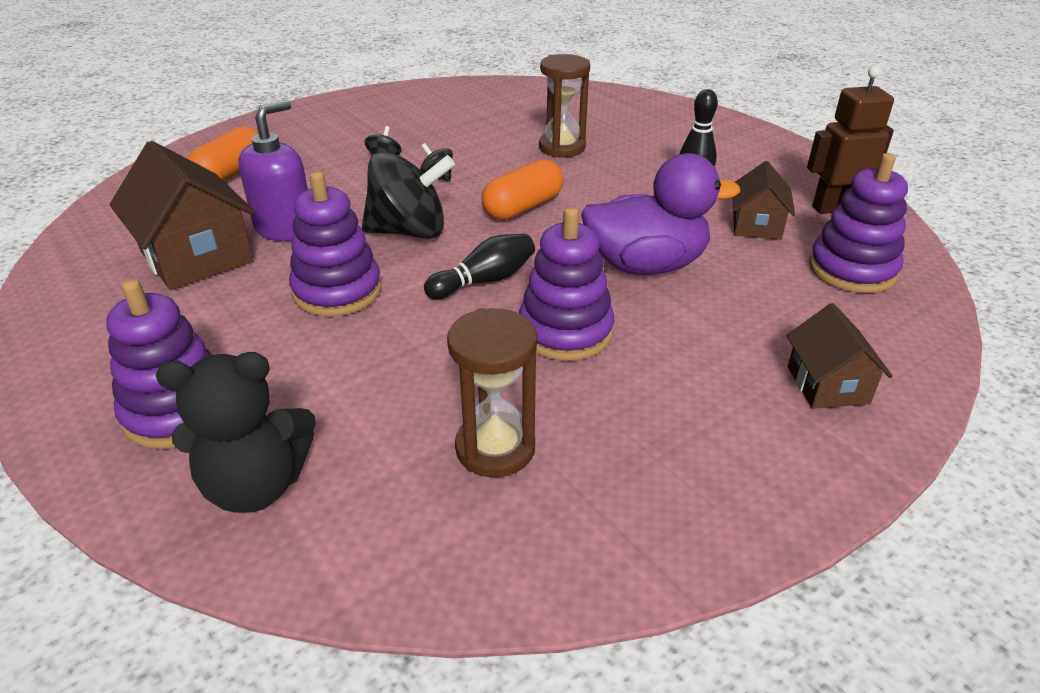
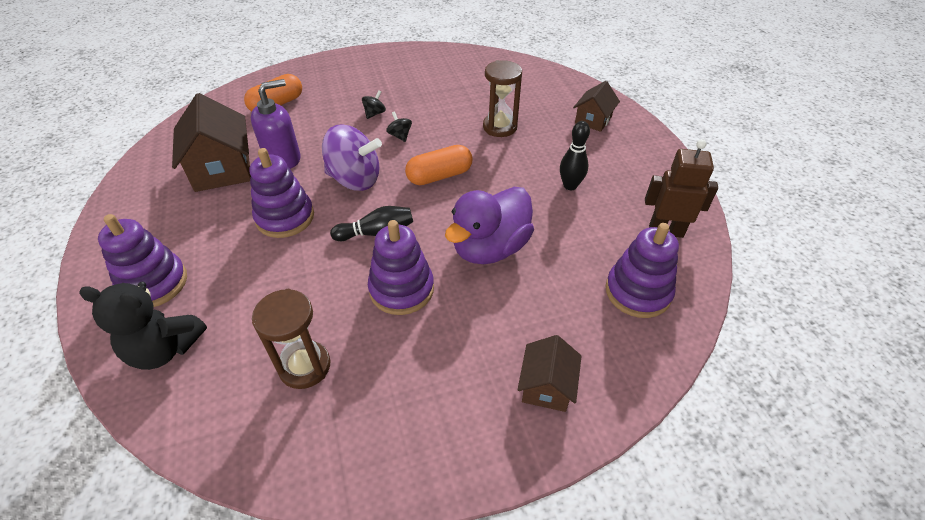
camera: 20 degrees right, 10 degrees up
(409, 231) = (355, 179): black spinning top -> purple spinning top
(646, 265) = (490, 248): purple duck -> purple duck turned 120 degrees clockwise
(756, 225) = (593, 232): brown house -> brown house (593, 120)

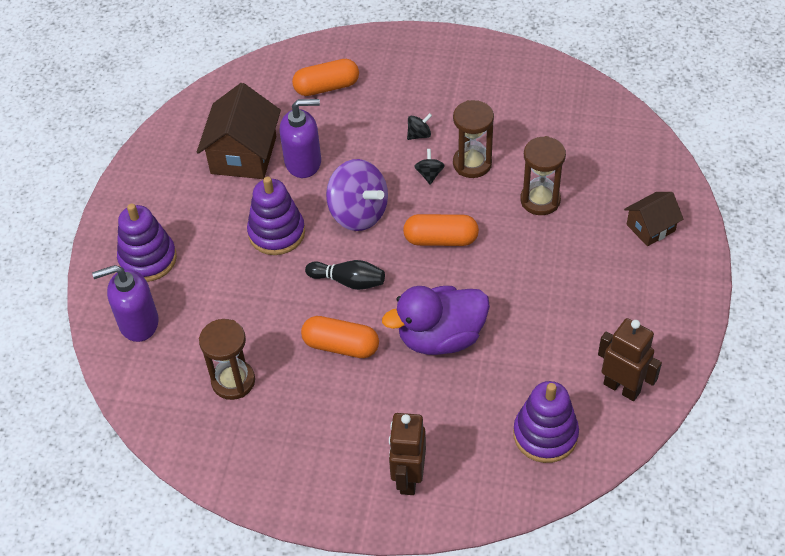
camera: 30 degrees right, 5 degrees up
(165, 349) = (138, 323): black teddy bear -> purple soap dispenser
(401, 289) = (341, 346): purple stacking toy -> orange capsule
(430, 119) = (472, 163): none -> brown hourglass
(546, 386) = (408, 478): brown house -> brown robot
(570, 186) = (564, 300): black bowling pin -> none

